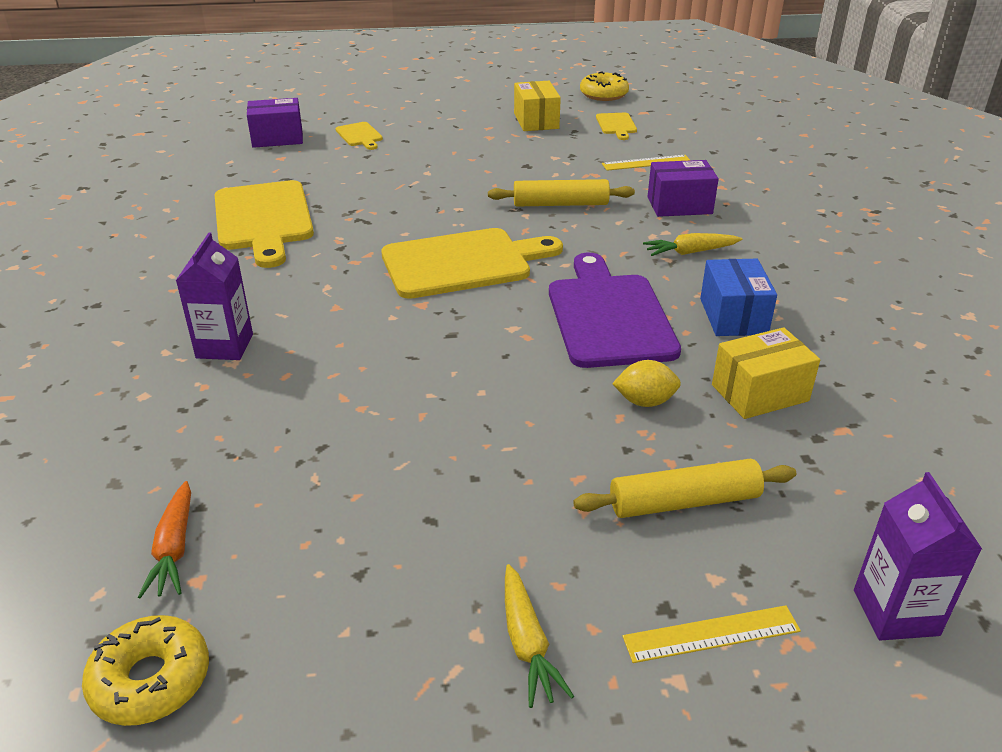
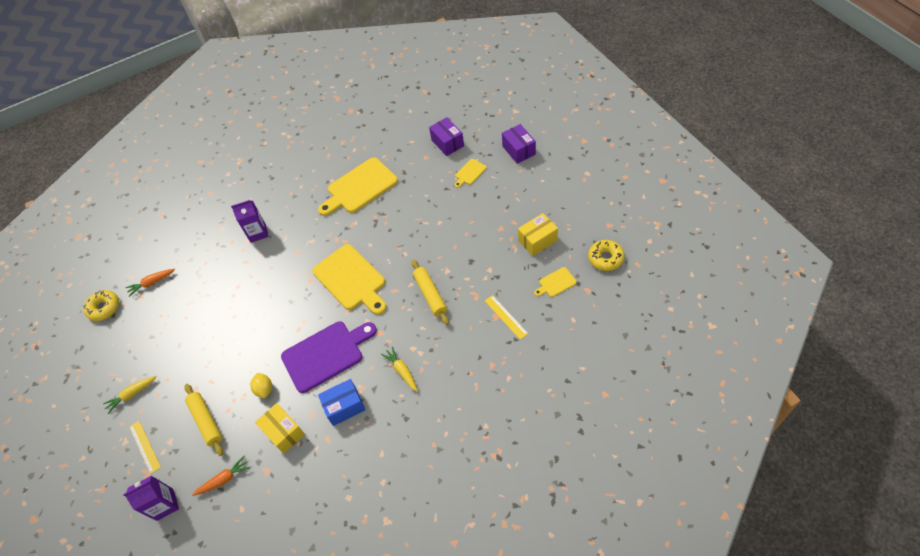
camera: 75 degrees right, 20 degrees up
(679, 205) = (455, 350): purple box -> purple box (518, 150)
(848, 495) = (224, 479): none -> orange carrot

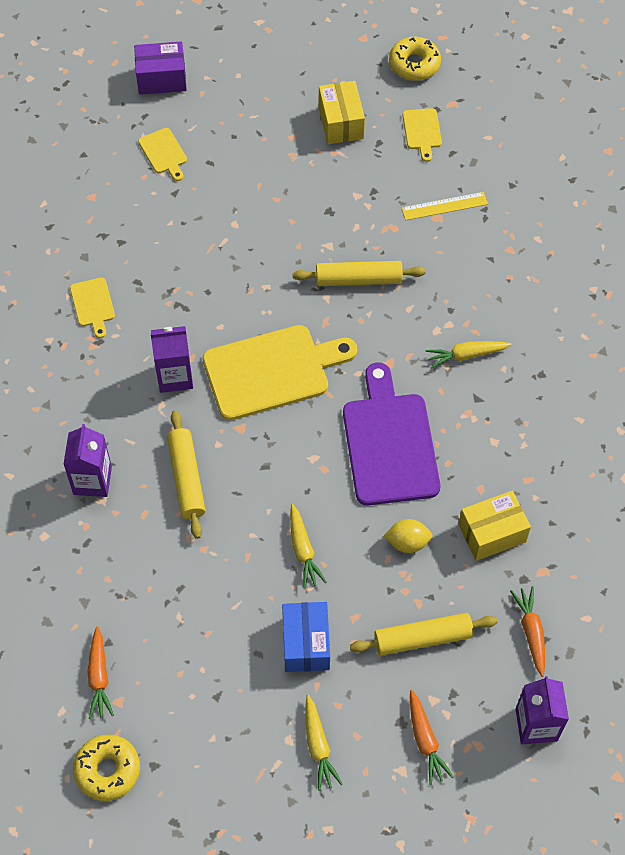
camera: 75 degrees left, 5 degrees up
(144, 446) = (425, 740): yellow ruler -> orange carrot
(245, 340) = (303, 550): none -> yellow carrot
(271, 270) = (186, 478): none -> yellow rolling pin
(330, 239) = (175, 376): none -> purple carton
(344, 406) = (488, 443): blue box -> blue box (306, 643)
(359, 187) = (93, 305): yellow cutting board -> yellow cutting board, size x0.46
(447, 143) = (82, 158): purple box -> none

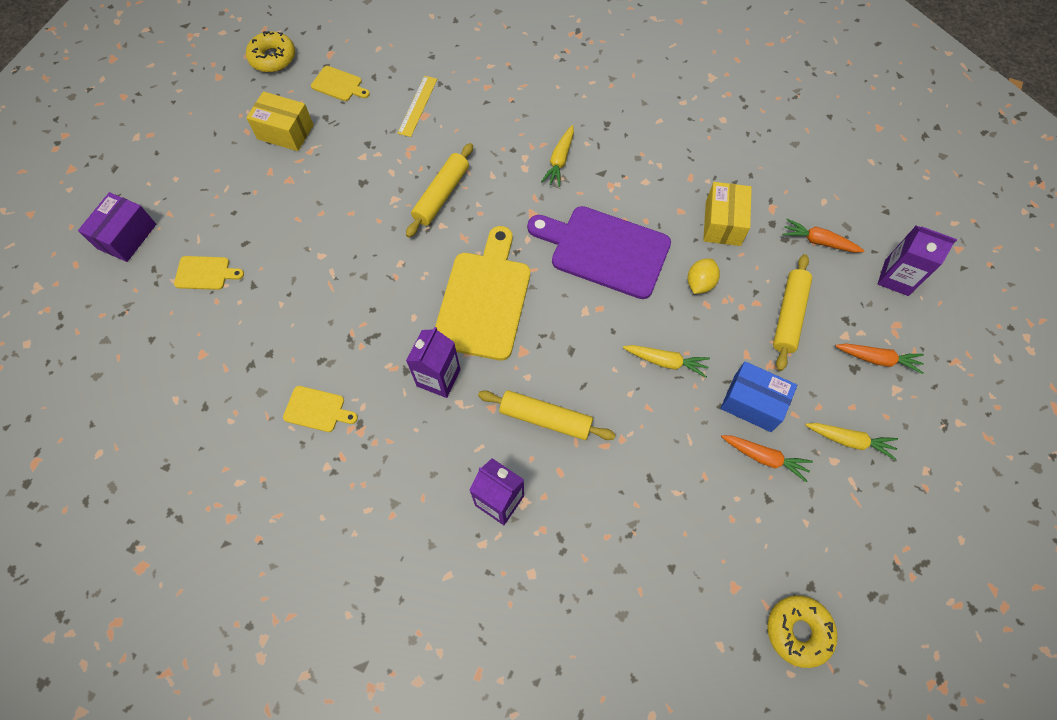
camera: 60 degrees left, 5 degrees up
(99, 676) = (702, 593): orange carrot -> orange carrot (764, 457)

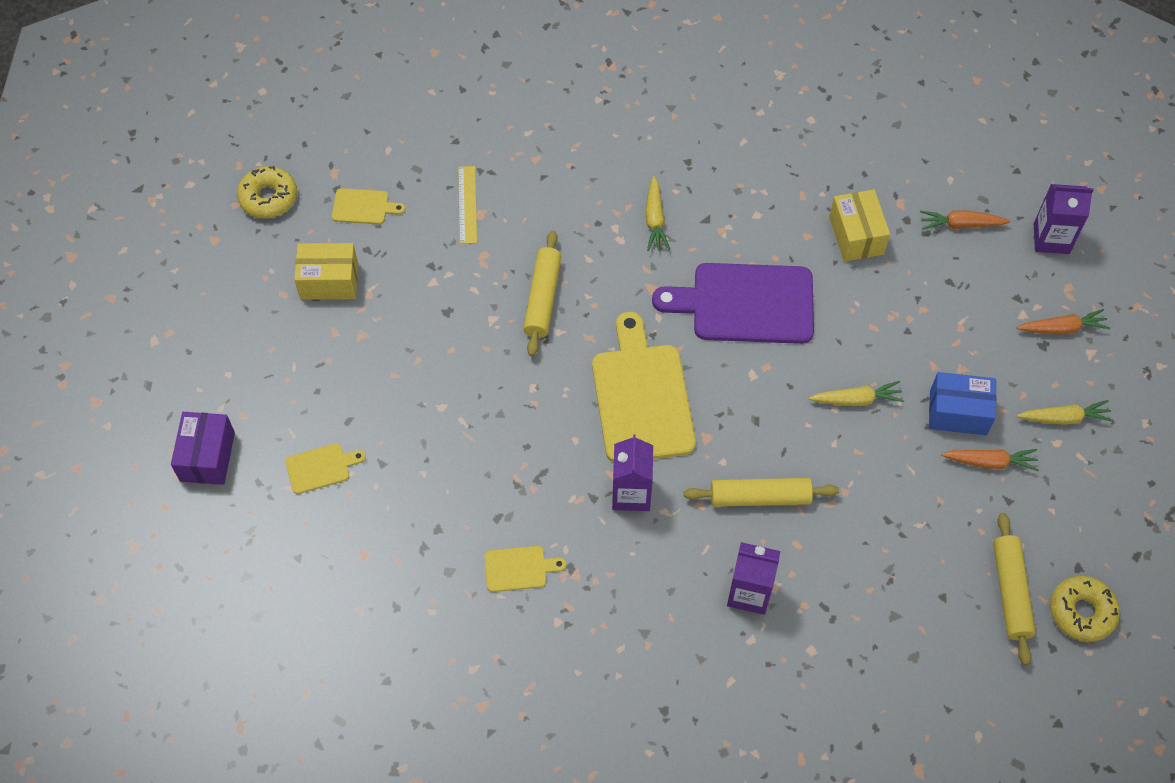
camera: 20 degrees left, 5 degrees down
(700, 283) = (858, 307): yellow lemon -> none
(789, 315) = (960, 312): yellow rolling pin -> yellow rolling pin (1011, 592)

